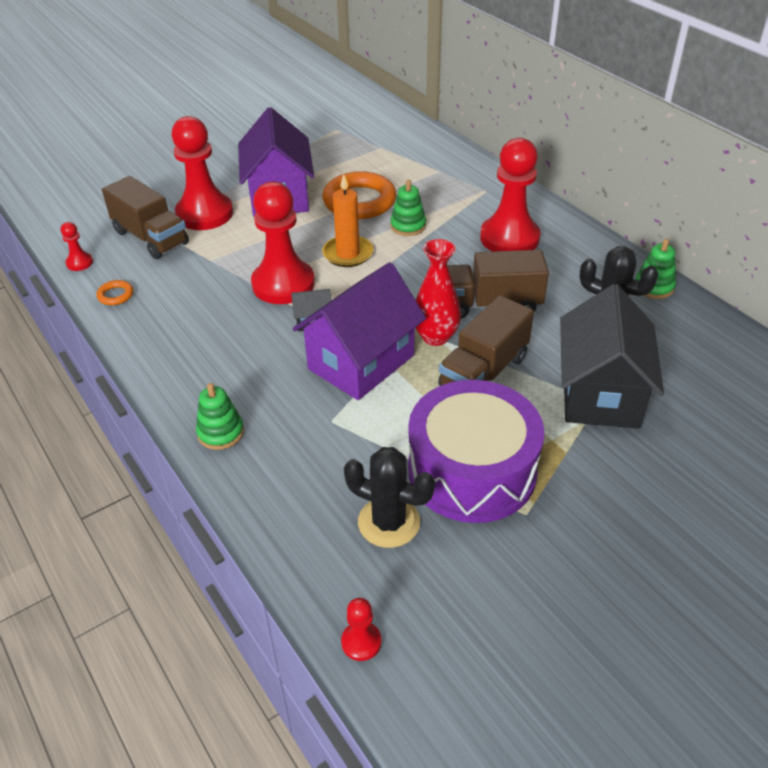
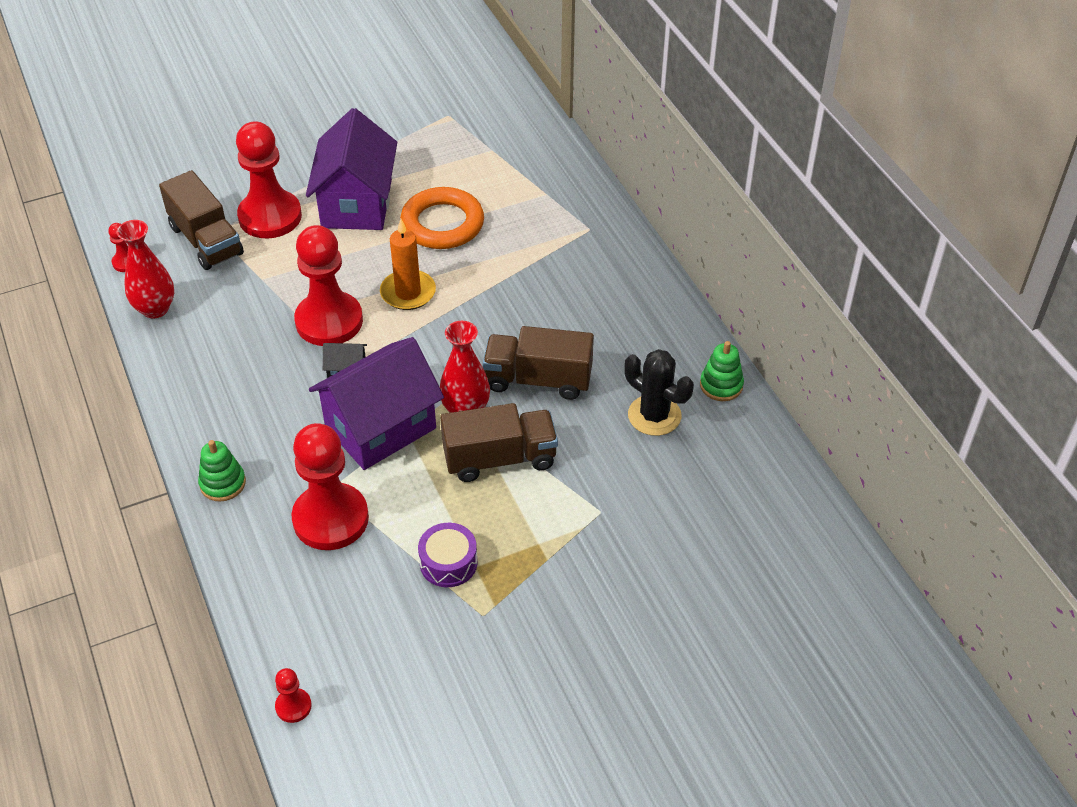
camera: 10 degrees right, 5 degrees up
(115, 295) = (155, 309): orange ring -> red vase
(389, 522) = (353, 601): black cactus -> none
(408, 226) = (484, 265): green stacking toy -> none
(472, 470) = (448, 563): purple drum -> purple drum, size x0.46
(483, 372) = (500, 458): brown truck -> brown truck turned 150 degrees counterclockwise
(509, 238) = (590, 298): red pawn -> red pawn (330, 519)
(600, 393) = (607, 502): black house -> none

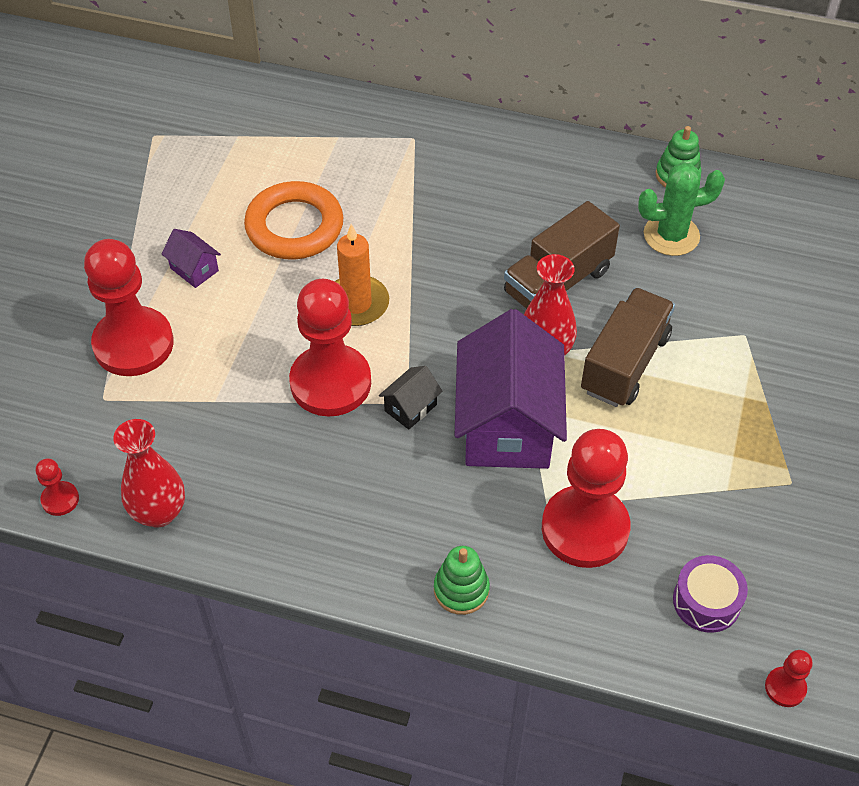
camera: 50 degrees left, 5 degrees up
(206, 240) = (107, 414): brown truck -> none
(356, 203) = (194, 269): purple house -> purple house, size x0.41
(448, 563) = (713, 472): purple drum -> purple drum (706, 601)
(654, 415) = (671, 235): black cactus -> green cactus

